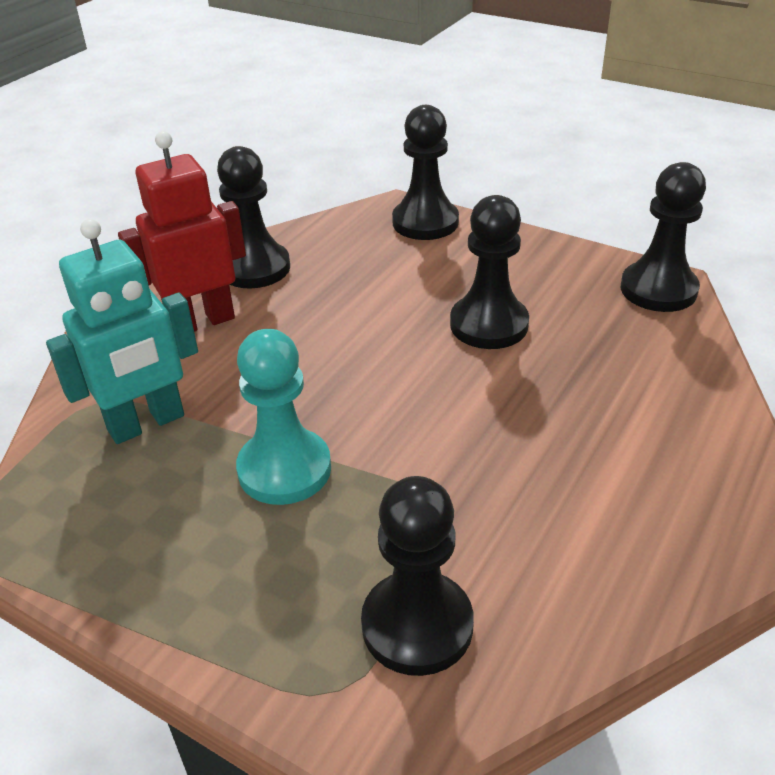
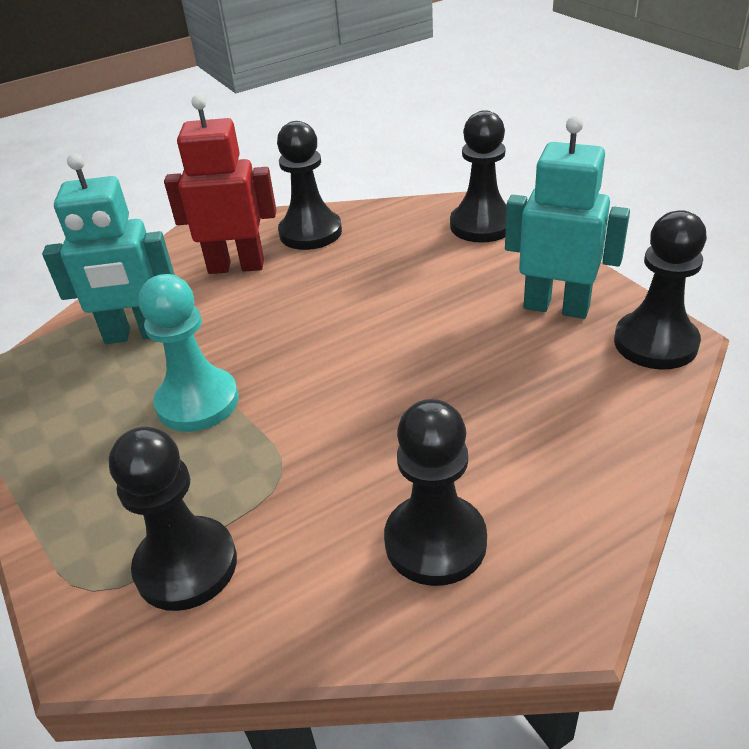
camera: 30 degrees right, 0 degrees up
(489, 325) = (460, 331): black pawn -> black pawn (435, 542)
(554, 280) = (556, 307): none -> turquoise robot

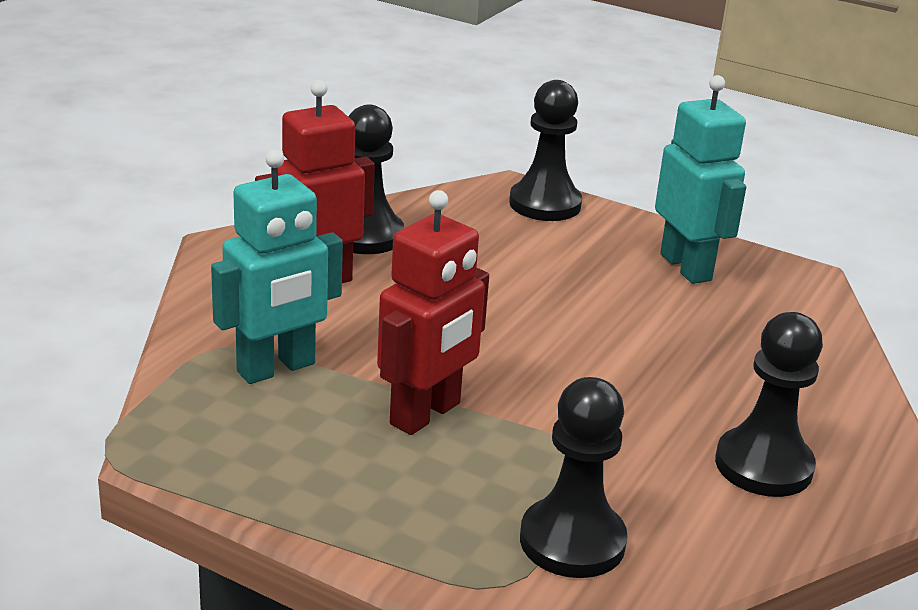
camera: 35 degrees left, 10 degrees down
(198, 402) = (426, 414): turquoise pawn -> red robot
(556, 307) = (686, 267): turquoise robot -> turquoise robot turned 75 degrees clockwise
(655, 343) = (794, 282): black pawn -> none

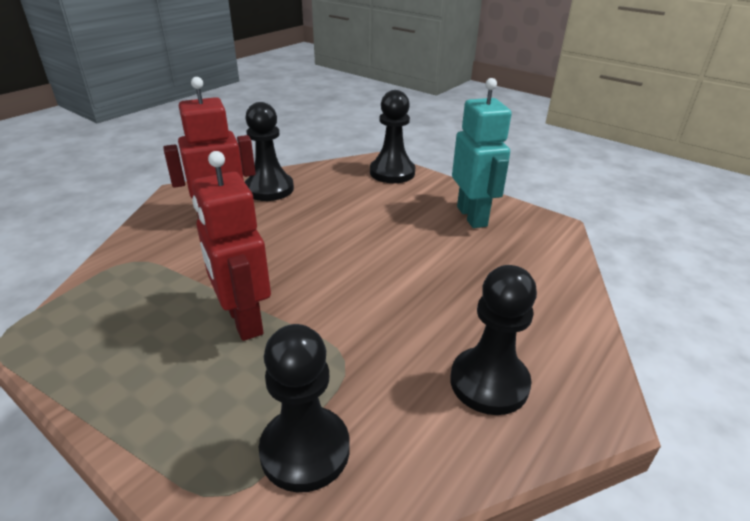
camera: 10 degrees right, 5 degrees up
(276, 368) = (159, 278): turquoise robot -> none
(426, 414) = (243, 320): red robot -> red robot turned 105 degrees clockwise

